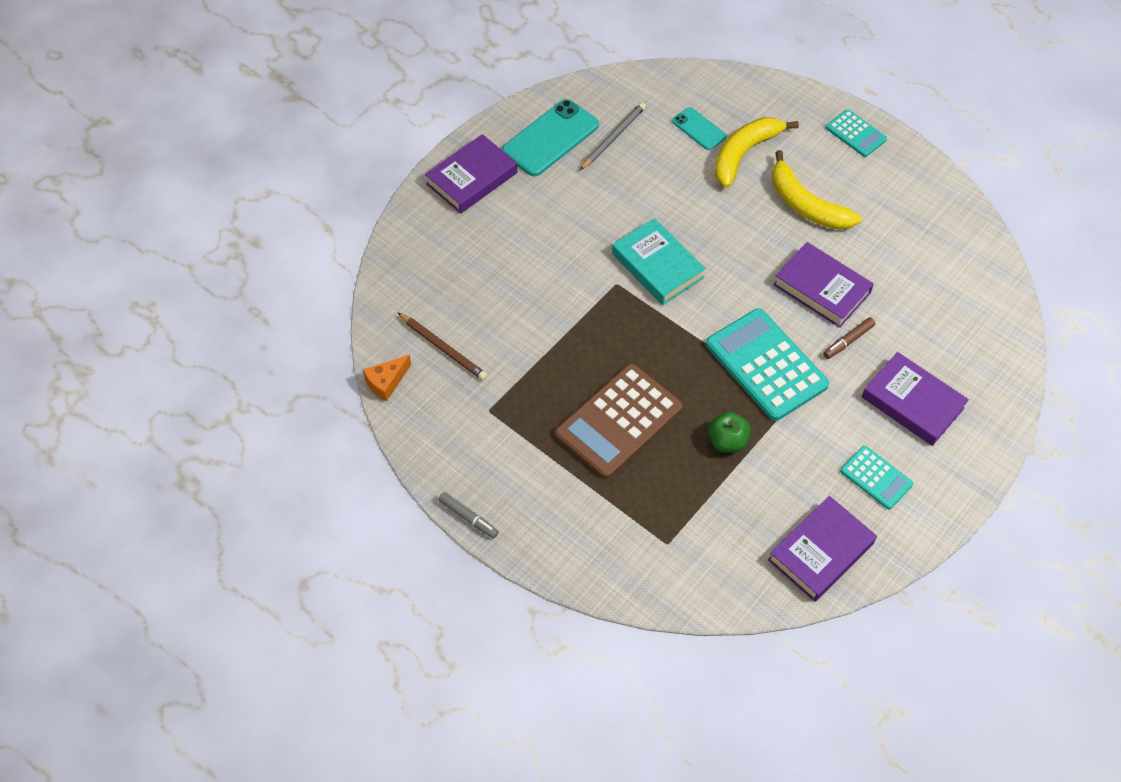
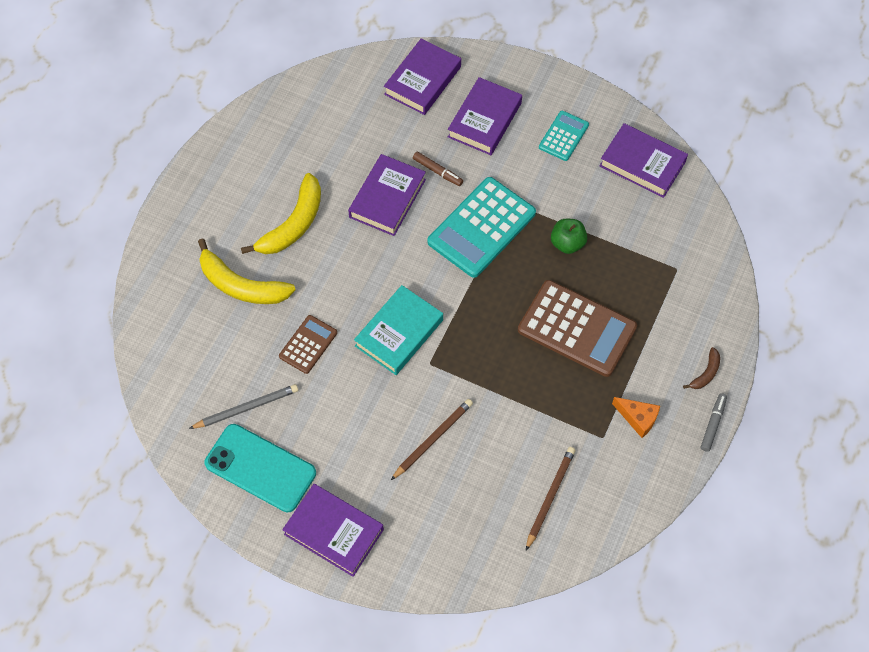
camera: 105 degrees left, 5 degrees up
(386, 382) = (604, 537): orange cheese -> orange cheese (638, 418)
(529, 530) = (706, 373): none -> brown banana
(535, 268) = (432, 439): none -> brown pencil
(613, 138) = (246, 408): grey pencil -> grey pencil turned 135 degrees clockwise
(665, 193) = (308, 344): none -> brown calculator
(699, 129) = (217, 331): turquoise phone -> none
(855, 134) = (194, 196): turquoise calculator -> none
(978, 355) = (423, 80): none -> purple book

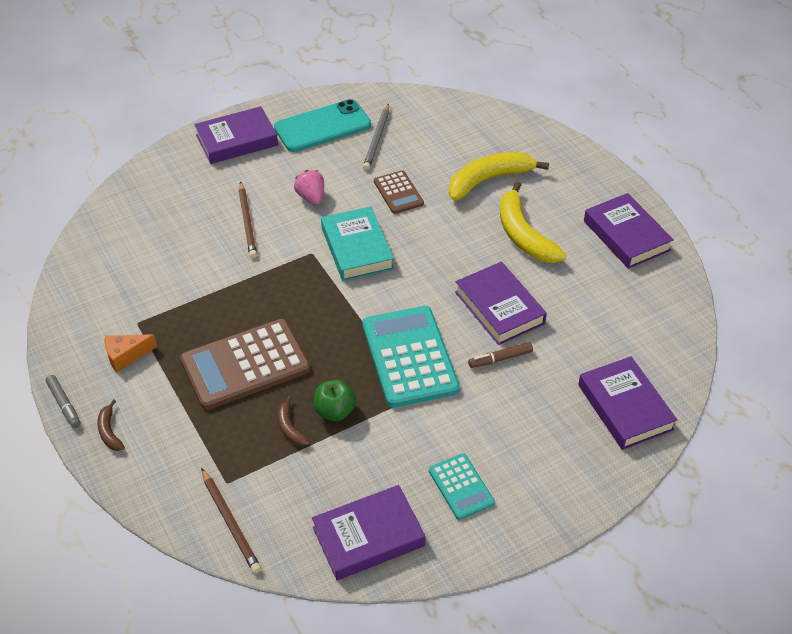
camera: 125 degrees right, 15 degrees down
(364, 410) = (311, 197): none -> pink strawberry
(485, 120) = (534, 430): purple book -> purple book (626, 235)
(549, 497) = (130, 262): brown pencil -> brown pencil (231, 522)
(604, 261) = (290, 428): none -> brown banana

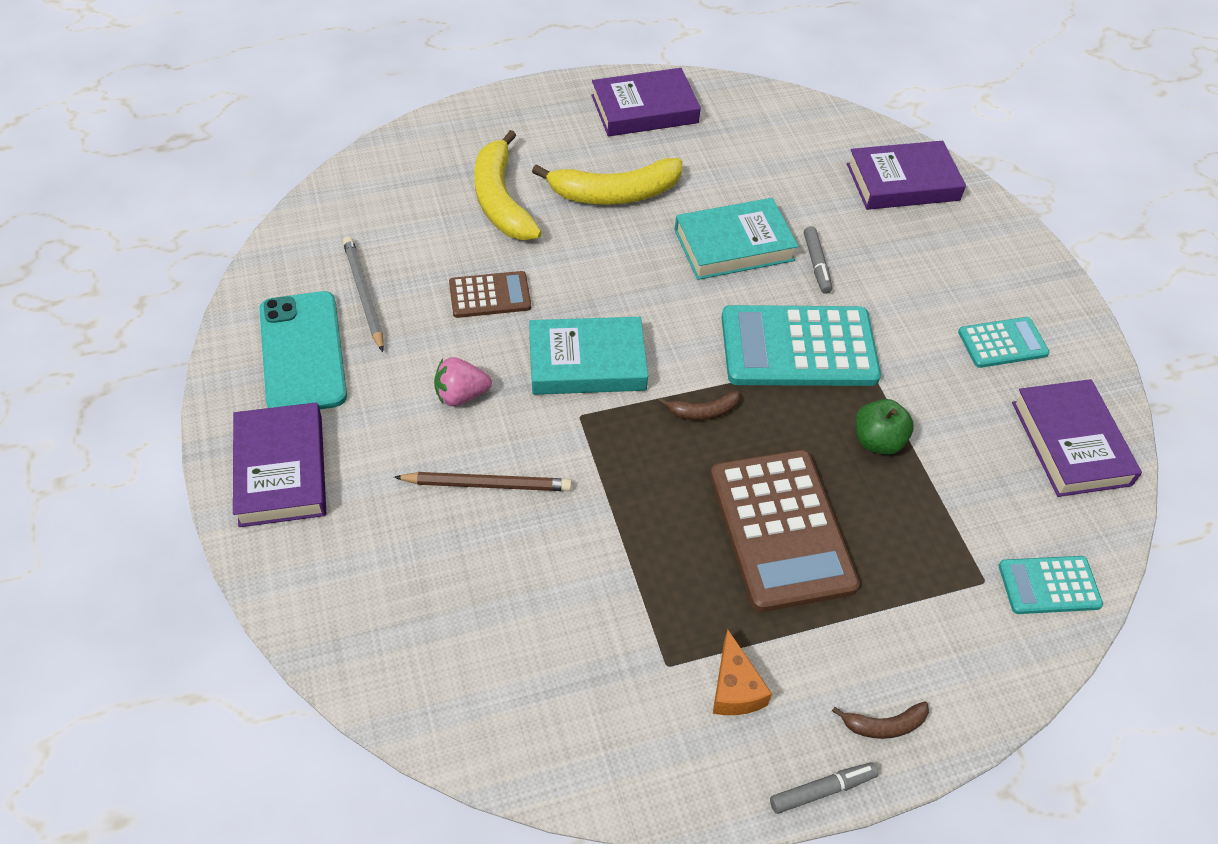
camera: 80 degrees left, 5 degrees up
(231, 522) = (1049, 585): brown pencil -> turquoise calculator
(290, 428) = (900, 494): brown banana -> brown banana (703, 411)
(377, 139) = (363, 295): grey pencil -> grey pencil turned 135 degrees counterclockwise
(499, 307) = (734, 245): purple book -> turquoise book
(500, 359) = (816, 264): brown marker -> grey marker

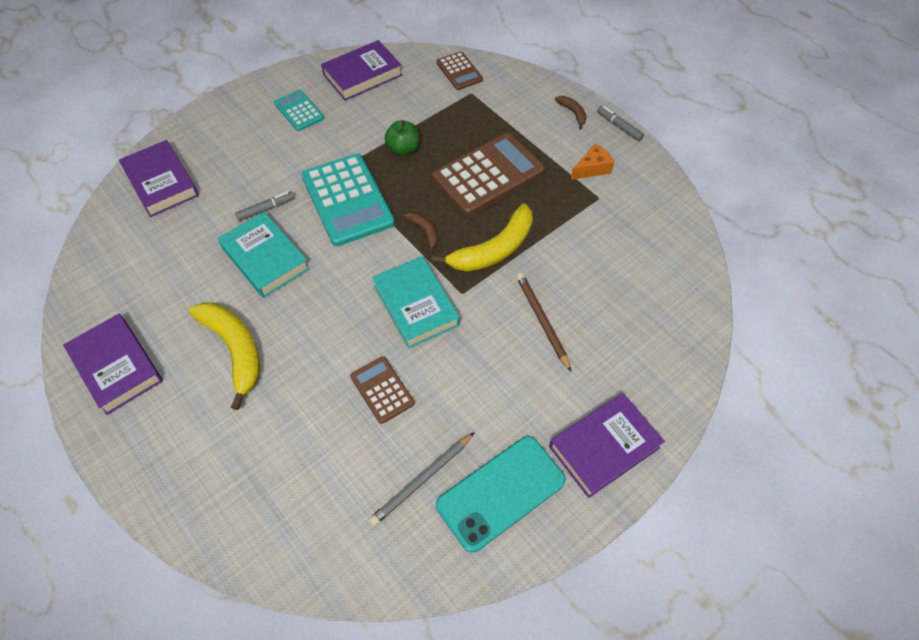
camera: 110 degrees left, 5 degrees up
(461, 395) = (482, 367): pink strawberry -> none
(501, 200) = (273, 428): yellow banana -> yellow banana (494, 249)
(1049, 585) = (459, 71): turquoise calculator -> brown calculator

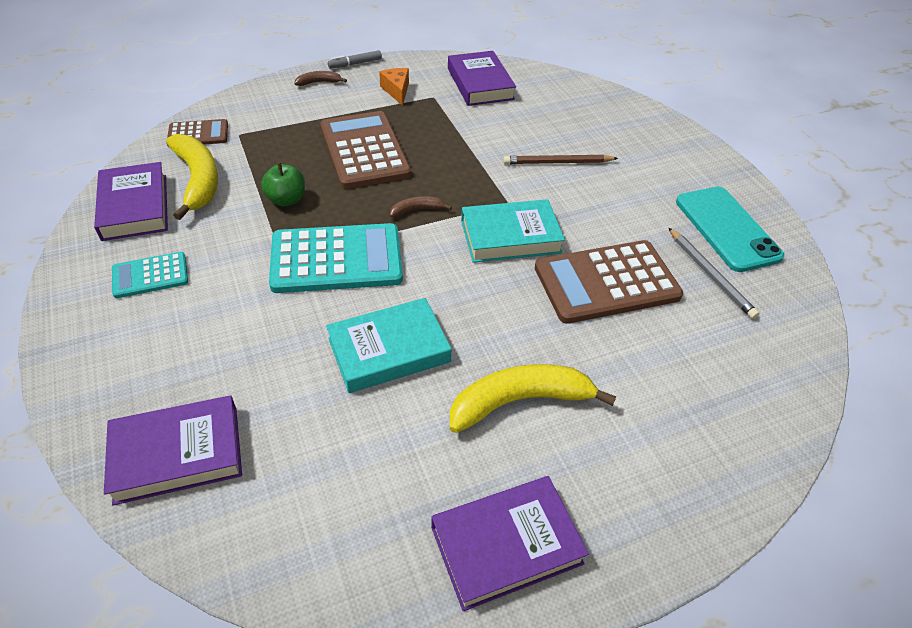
camera: 75 degrees left, 10 degrees down
(266, 209) = (306, 336): grey marker -> none
(382, 390) = (606, 282): brown calculator -> brown calculator, size x1.88
(494, 249) = (463, 170): yellow banana -> yellow banana (198, 180)
(604, 447) = (690, 163): purple book -> purple book (480, 84)

